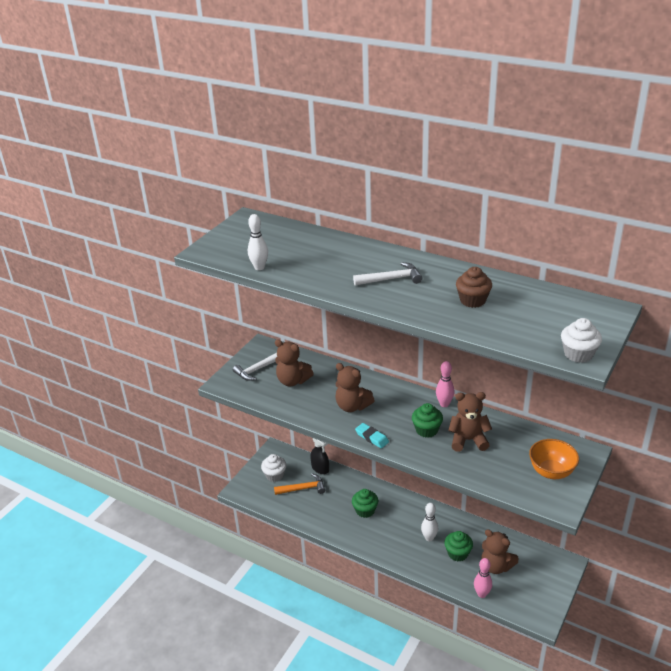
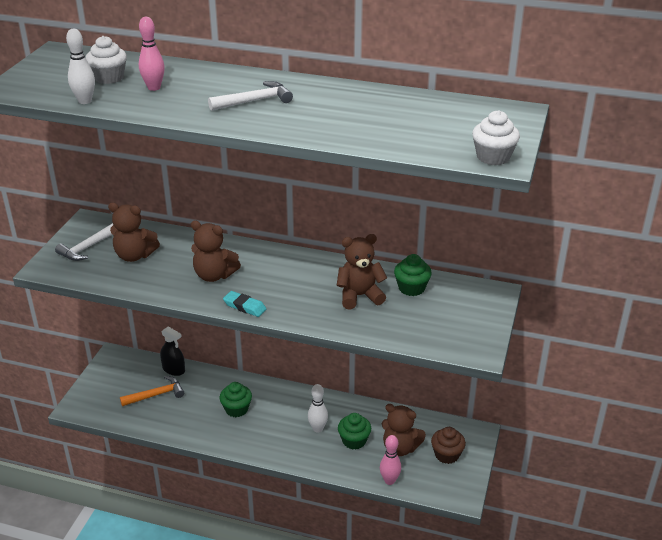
camera: 15 degrees left, 0 degrees up
(274, 475) = (118, 384): white cupcake -> white cupcake (109, 78)
(426, 430) = (309, 291): green cupcake -> green cupcake (411, 288)
(444, 404) = (324, 261): pink bowling pin -> pink bowling pin (154, 88)
(472, 300) = (357, 115): brown cupcake -> brown cupcake (447, 455)
(551, 472) = (461, 318): orange bowl -> none

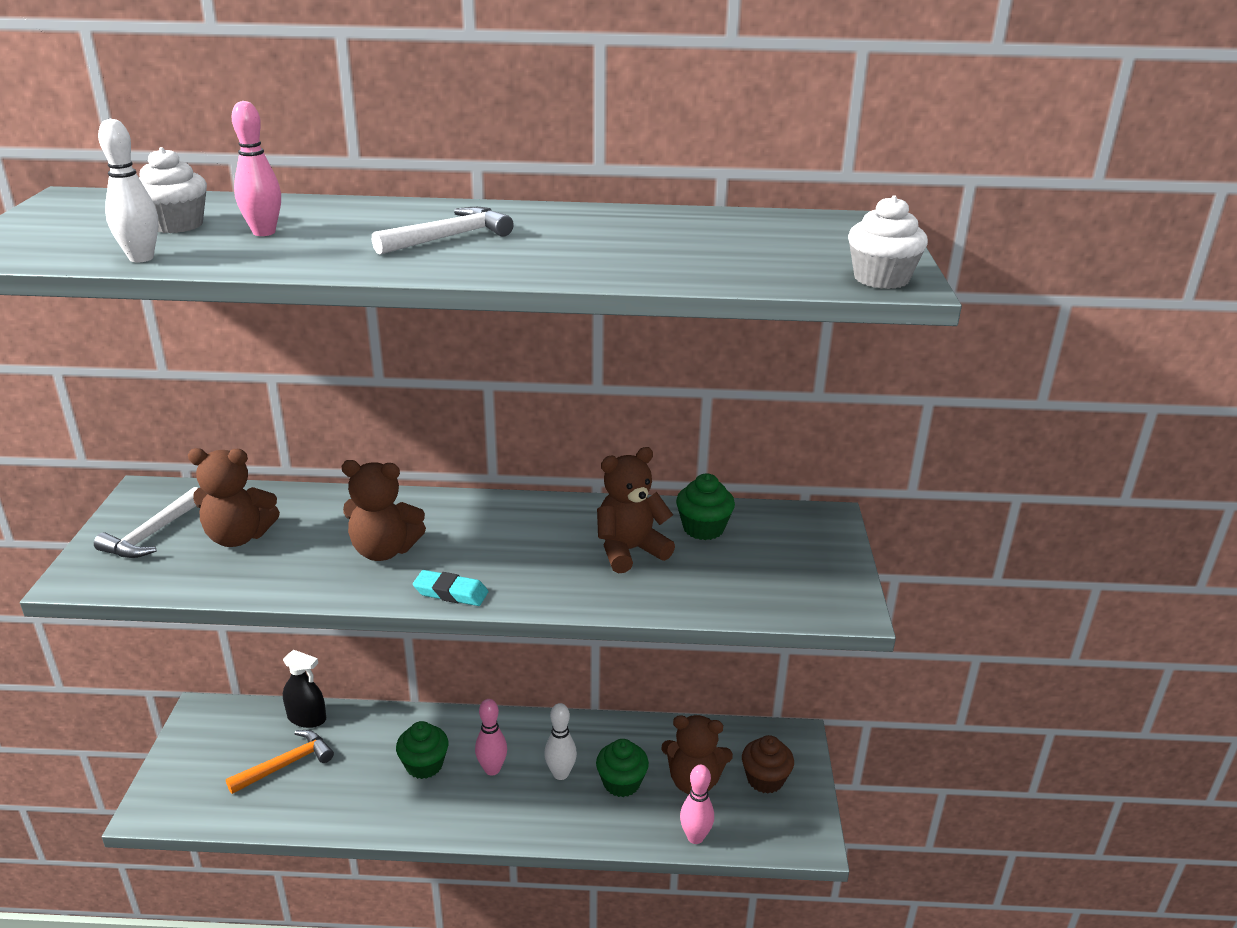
camera: 15 degrees left, 5 degrees down
(276, 419) = (492, 769): none -> pink bowling pin

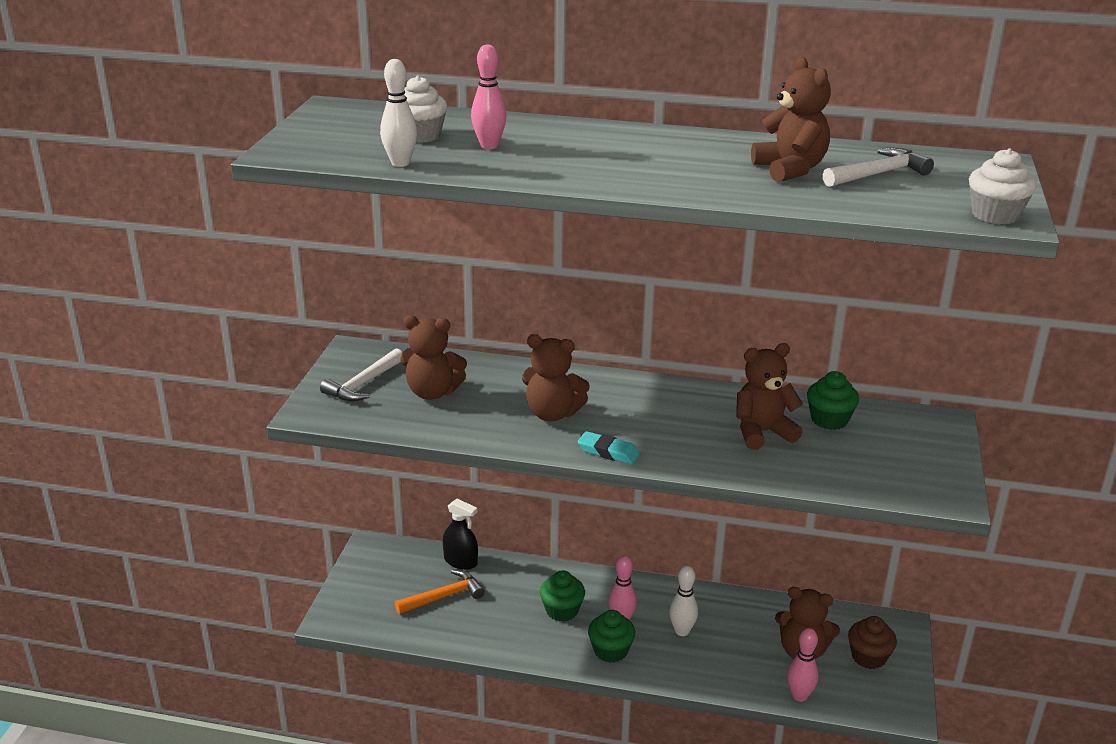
camera: 10 degrees right, 0 degrees up
(449, 237) = (636, 158): white hammer -> white hammer (878, 174)
(621, 783) = (736, 645): green cupcake -> green cupcake (610, 651)
(635, 241) = (790, 169): none -> brown teddy bear

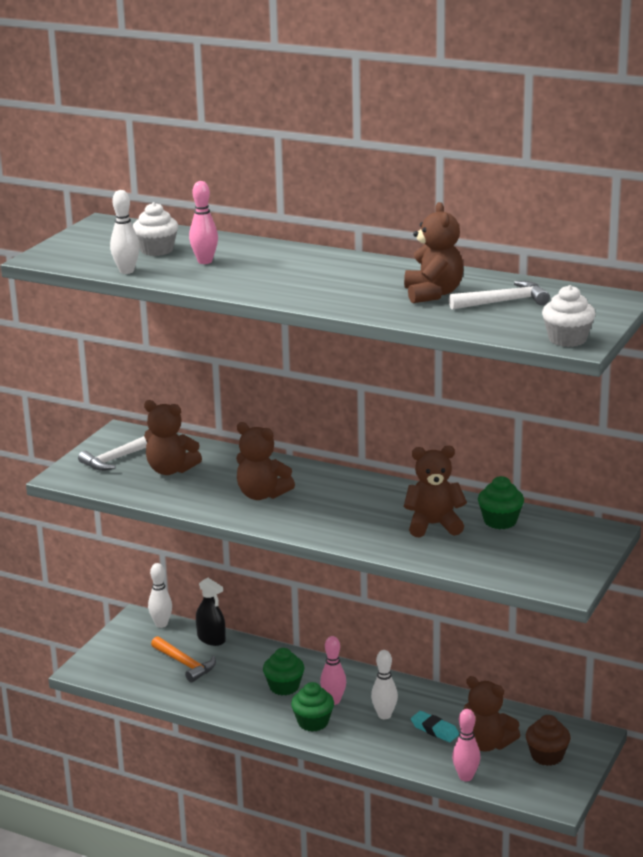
camera: 15 degrees right, 5 degrees down
(400, 550) = (161, 624): none -> white bowling pin
(444, 596) = (185, 664): orange hammer -> orange hammer turned 60 degrees clockwise
(608, 452) = (292, 527): turquoise eraser -> turquoise eraser (434, 730)

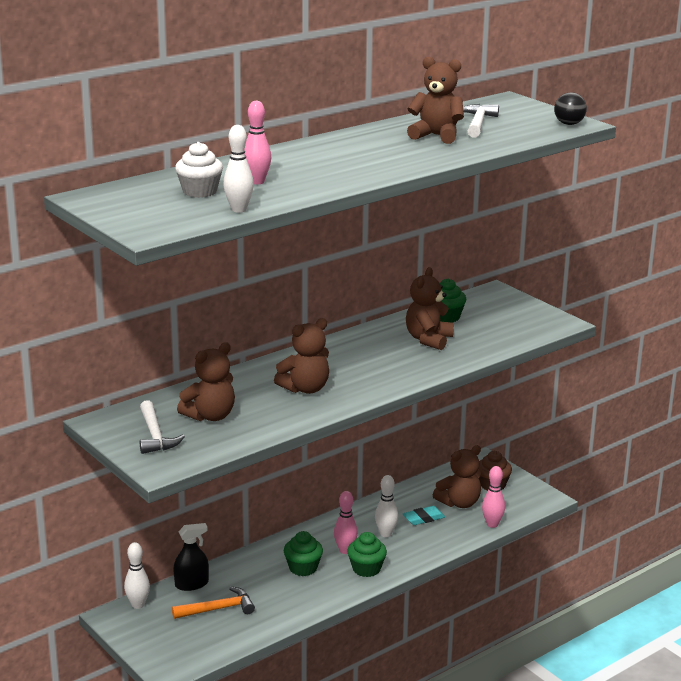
camera: 65 degrees left, 0 degrees up
(567, 339) = (569, 124): white cupcake -> black ball

